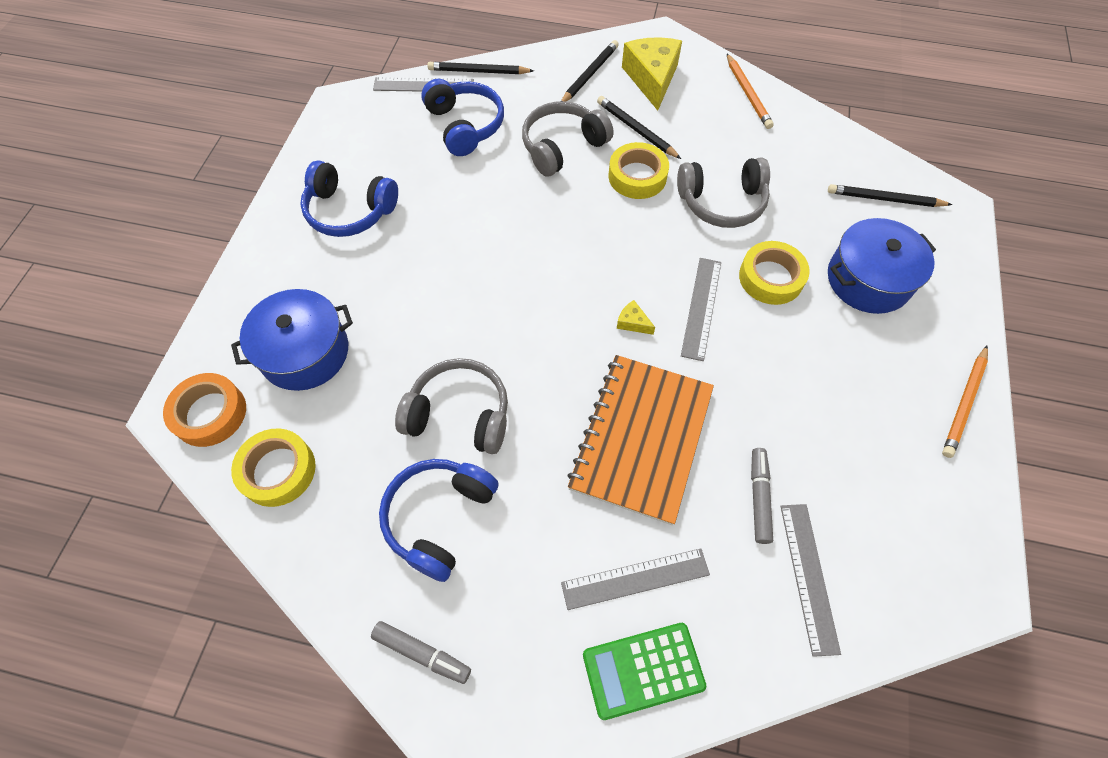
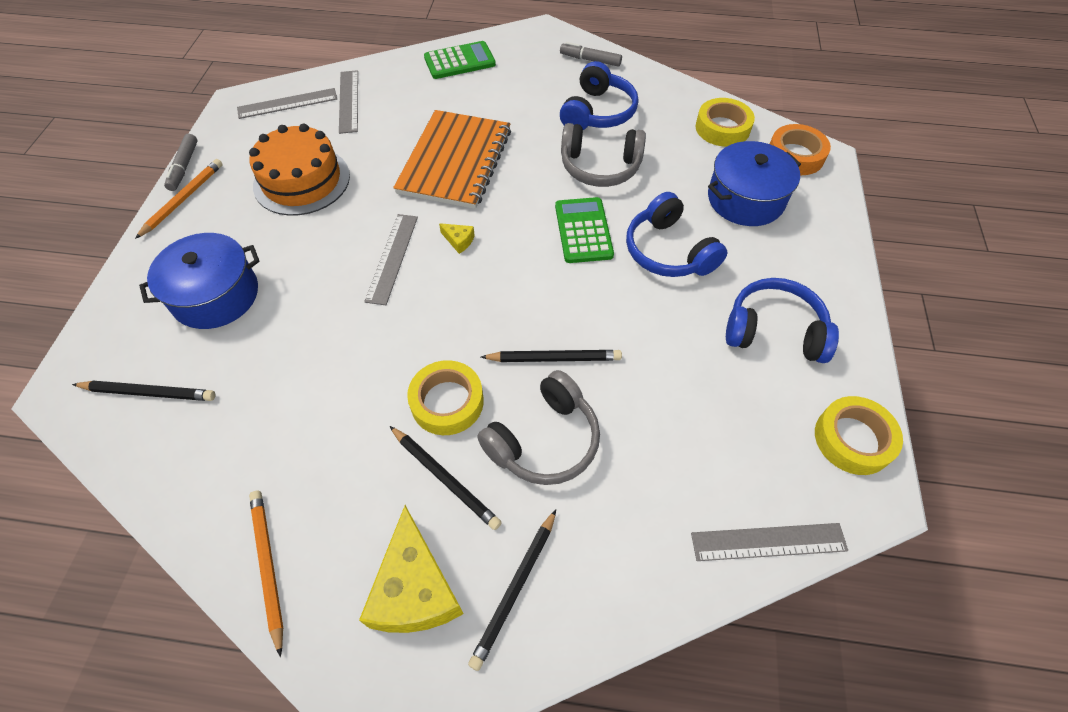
camera: 175 degrees right, 5 degrees down
(465, 126) = (682, 466): blue headphones -> blue headphones (668, 251)
(478, 71) = (693, 580): black pencil -> black pencil (554, 358)
(498, 325) = (583, 230): none -> green calculator
(635, 578) = (463, 94): grey ruler -> grey ruler (287, 103)
(722, 202) = (348, 373): grey headphones -> none
(759, 497) = (372, 135): grey marker -> grey marker (184, 167)
(771, 278) = (316, 290): yellow tape -> yellow tape (853, 439)
(830, 421) = (302, 181): none -> orange cake

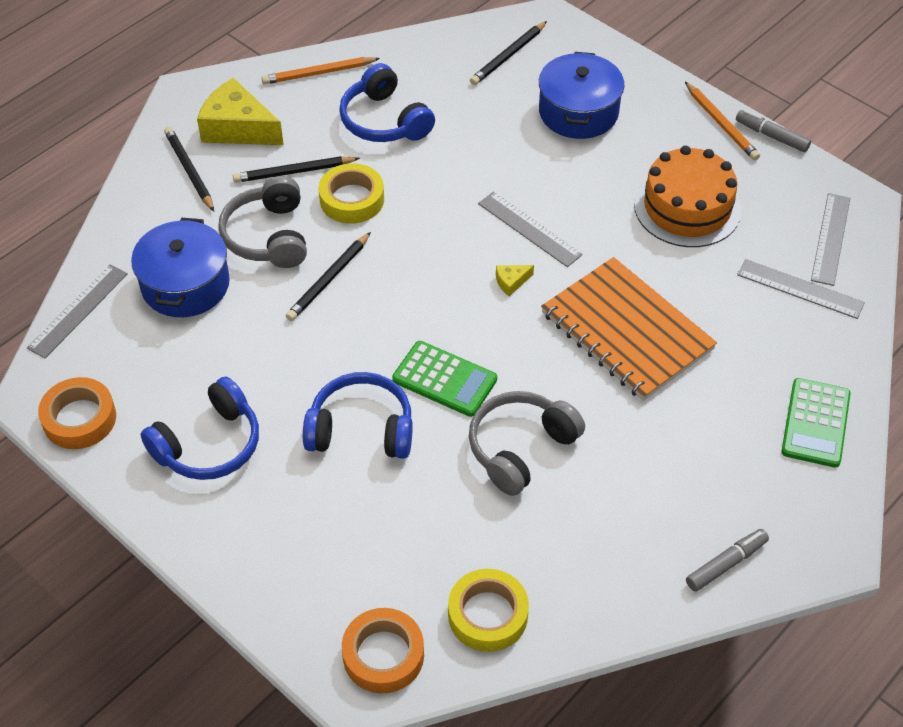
camera: 125 degrees right, 5 degrees down
(268, 566) = (318, 73): orange pencil -> orange pencil turned 150 degrees clockwise
(598, 112) = (613, 504): blue headphones -> blue headphones (384, 121)
(745, 199) = (366, 547): blue pot -> blue pot (185, 284)
(853, 439) = (79, 419): yellow tape -> orange tape

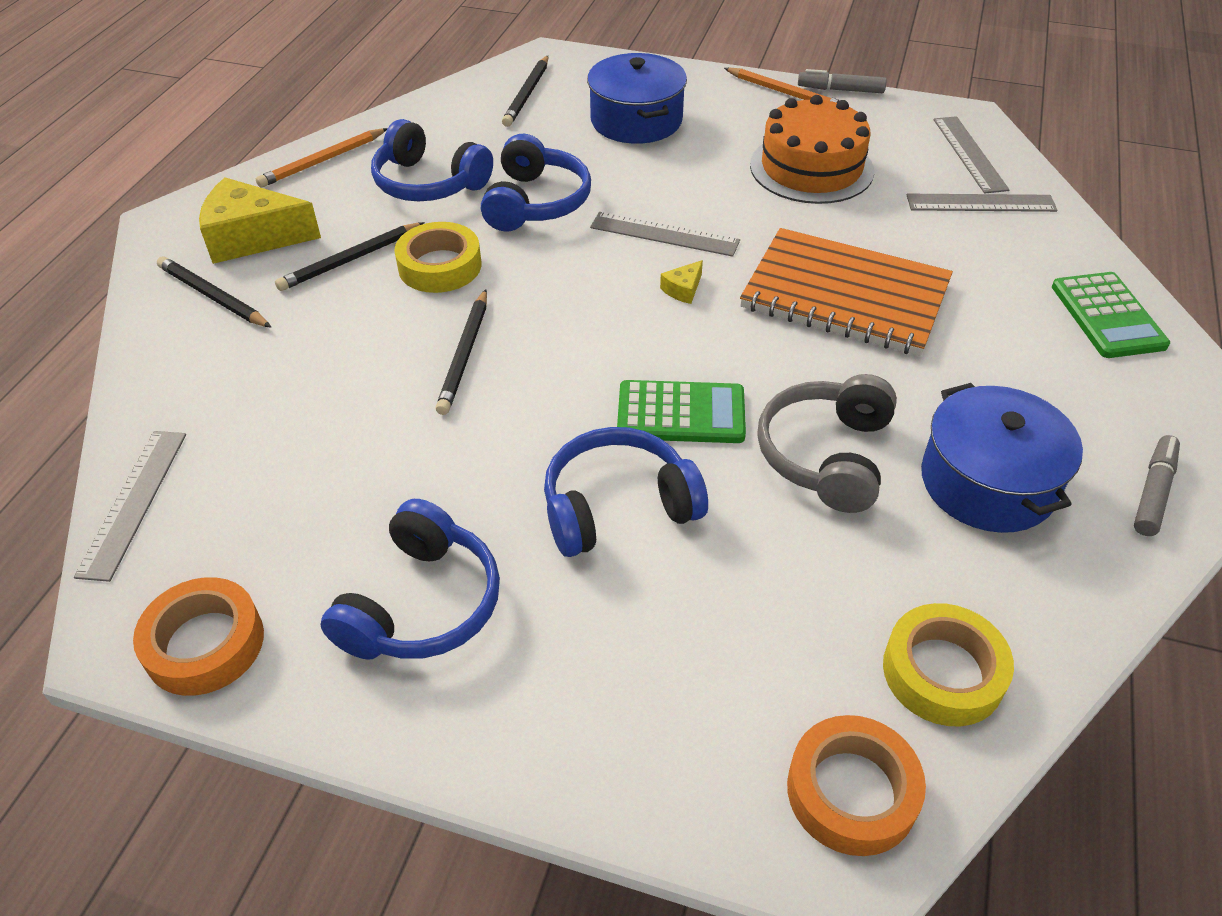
camera: 25 degrees left, 5 degrees down
(185, 284) = (276, 420): blue pot -> blue pot (988, 482)
(268, 236) = (358, 333): grey headphones -> none
(452, 166) = (536, 202): none -> blue headphones

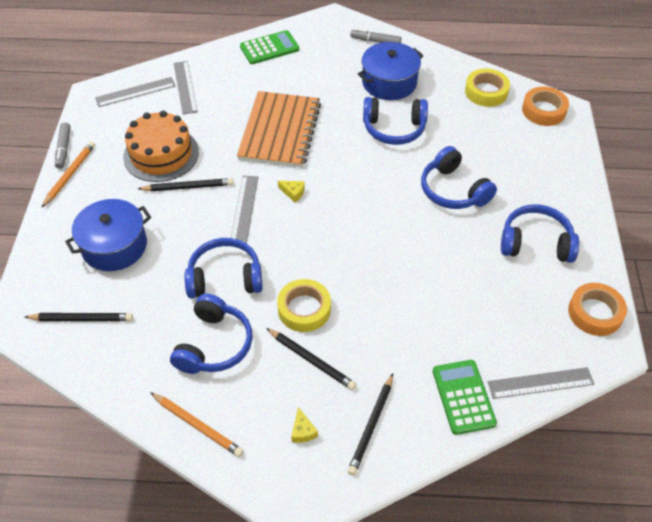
camera: 105 degrees left, 5 degrees up
(253, 237) = (303, 431): yellow cheese -> yellow cheese, size x0.42
(465, 355) = (378, 273): black pencil -> black pencil (188, 187)
(681, 413) = (387, 179): green calculator -> green calculator (463, 397)
(826, 455) = (394, 129): grey headphones -> blue headphones

